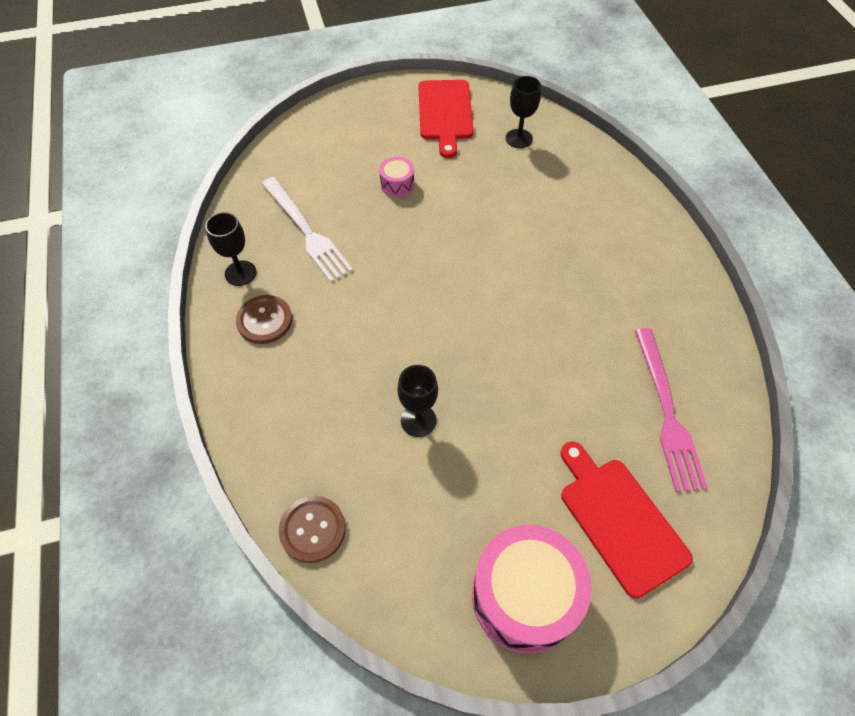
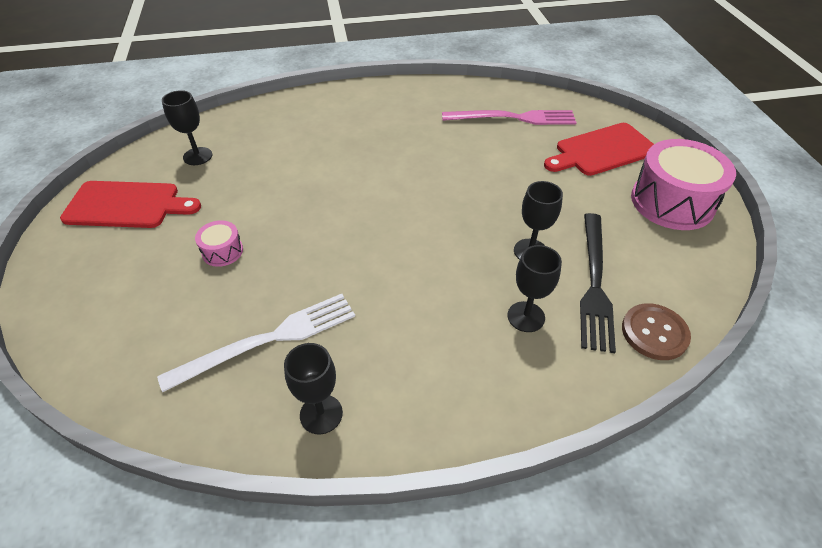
camera: 85 degrees left, 10 degrees down
(264, 320) = (402, 382): brown button -> none
(331, 412) = (526, 317): none -> black goblet
(378, 479) = (594, 282): none -> black fork

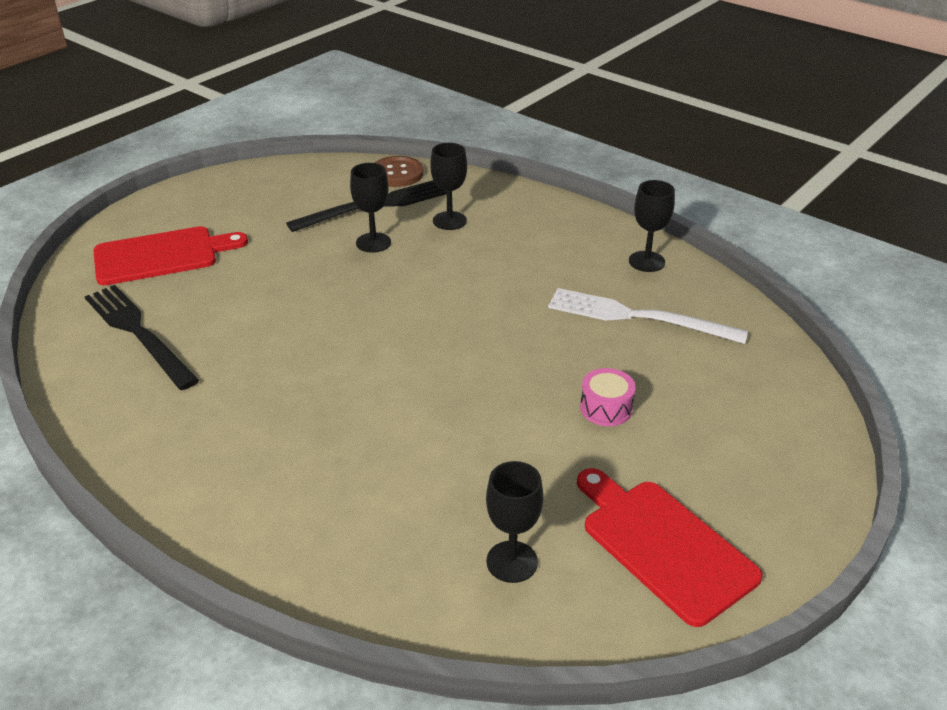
camera: 130 degrees left, 10 degrees down
(512, 118) = (139, 334): pink fork -> black fork
(602, 151) = (161, 255): red cutting board -> red cutting board turned 45 degrees counterclockwise
(672, 202) = (220, 201): pink drum -> none

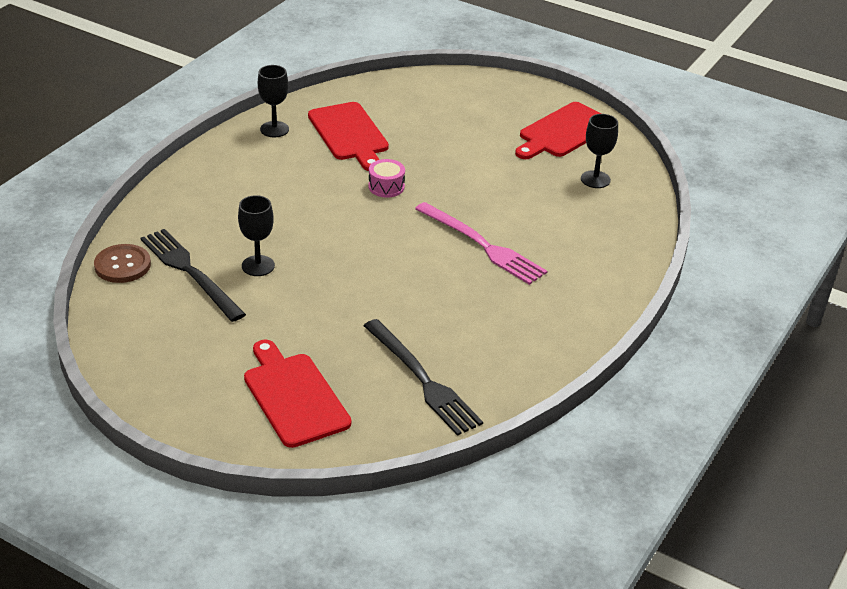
camera: 100 degrees left, 0 degrees up
(139, 334) = (422, 379): black fork -> black fork turned 75 degrees counterclockwise
(365, 407) = (481, 245): none -> pink fork
(449, 221) = (216, 226): black goblet -> none
(606, 408) = (454, 148): pink drum -> pink drum (386, 187)
(639, 317) = (349, 134): white fork -> red cutting board

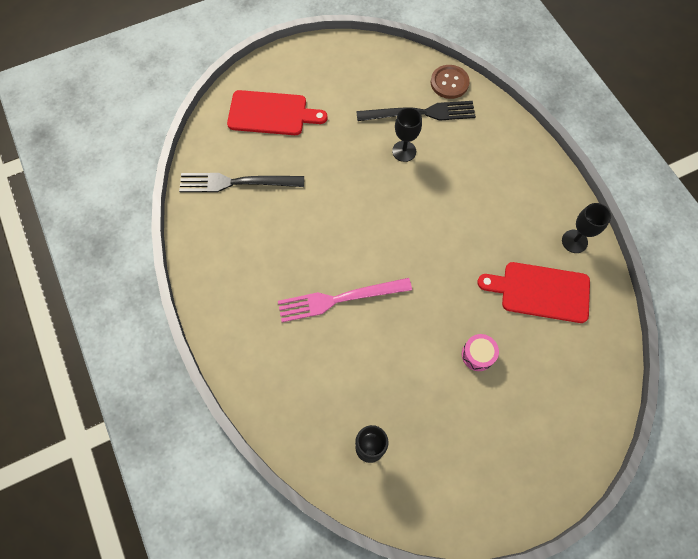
camera: 125 degrees right, 30 degrees up
(386, 187) = (451, 277): pink drum -> pink drum (477, 355)
(564, 132) = (455, 475): red cutting board -> none

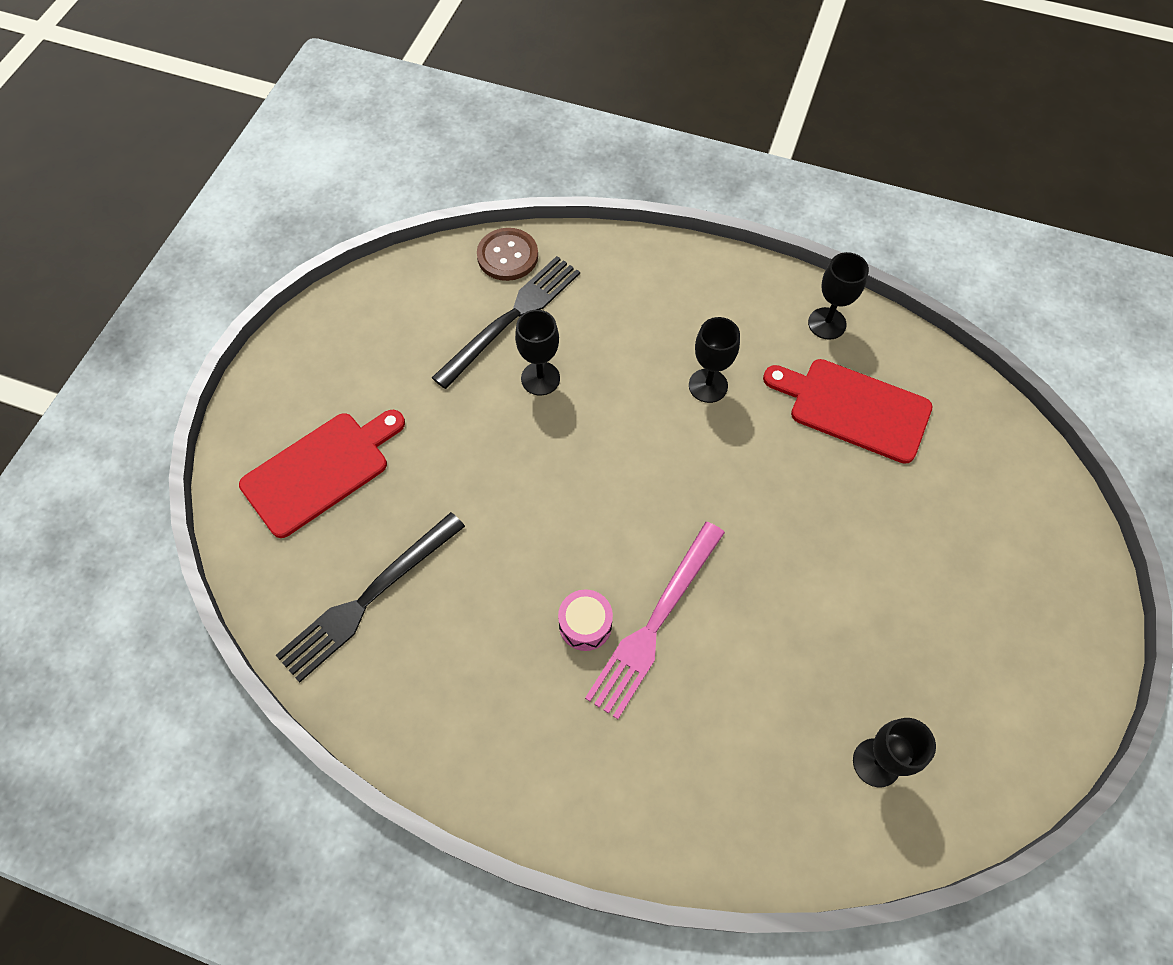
camera: 45 degrees left, 5 degrees down
(477, 355) = (868, 538): pink drum -> pink drum (585, 625)
(479, 220) = (708, 385): none -> black goblet
(540, 292) = (853, 408): red cutting board -> red cutting board turned 60 degrees clockwise

